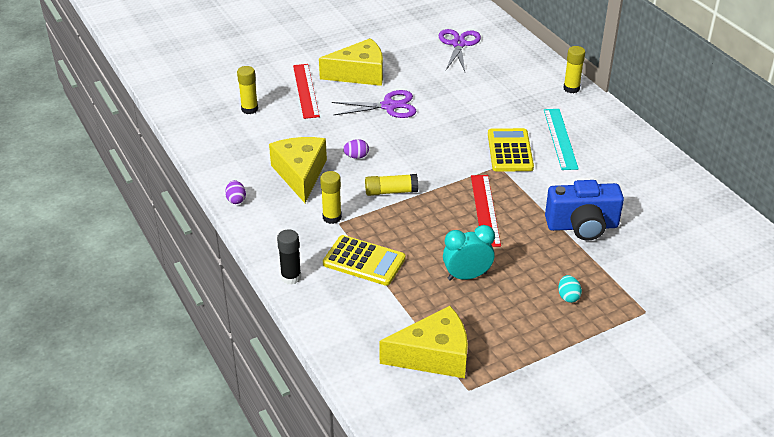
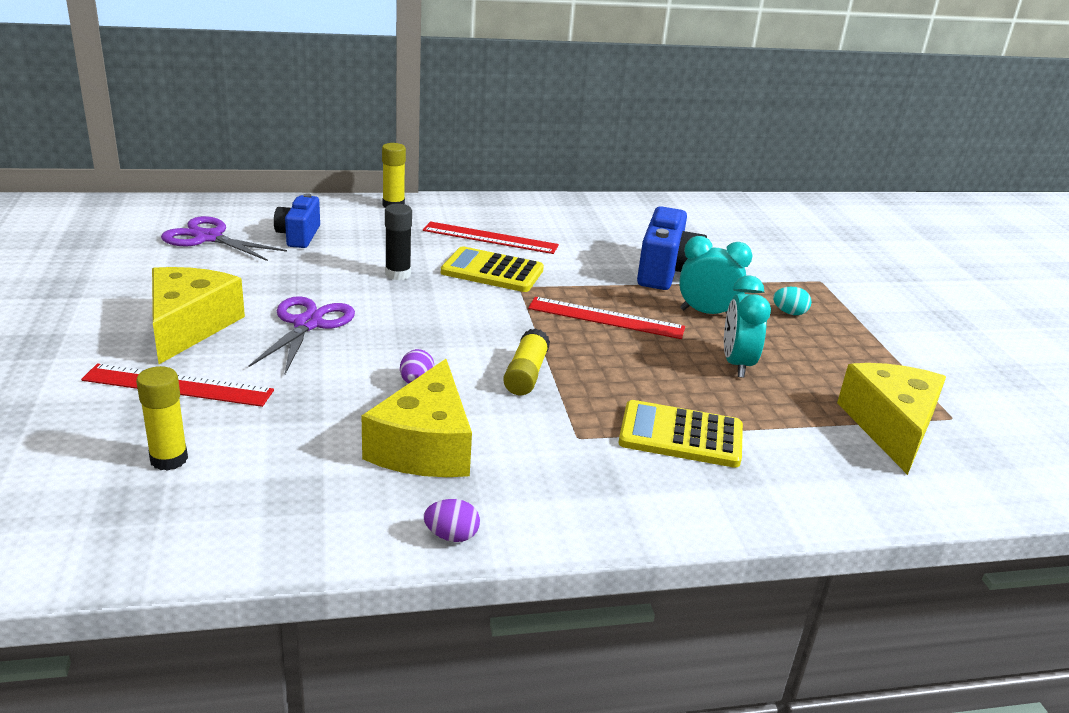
camera: 75 degrees left, 10 degrees down
(291, 277) = (699, 516): black glue stick -> black glue stick (398, 274)
(300, 174) = (424, 445): yellow cheese -> yellow cheese turned 90 degrees counterclockwise
(332, 217) = (561, 440): yellow glue stick -> none
(364, 261) = (681, 436): yellow calculator -> yellow calculator turned 120 degrees counterclockwise
(490, 70) = (299, 236): none -> blue camera
(531, 254) = (706, 313): none -> turquoise clock
(560, 138) = (490, 238): turquoise ruler -> red ruler

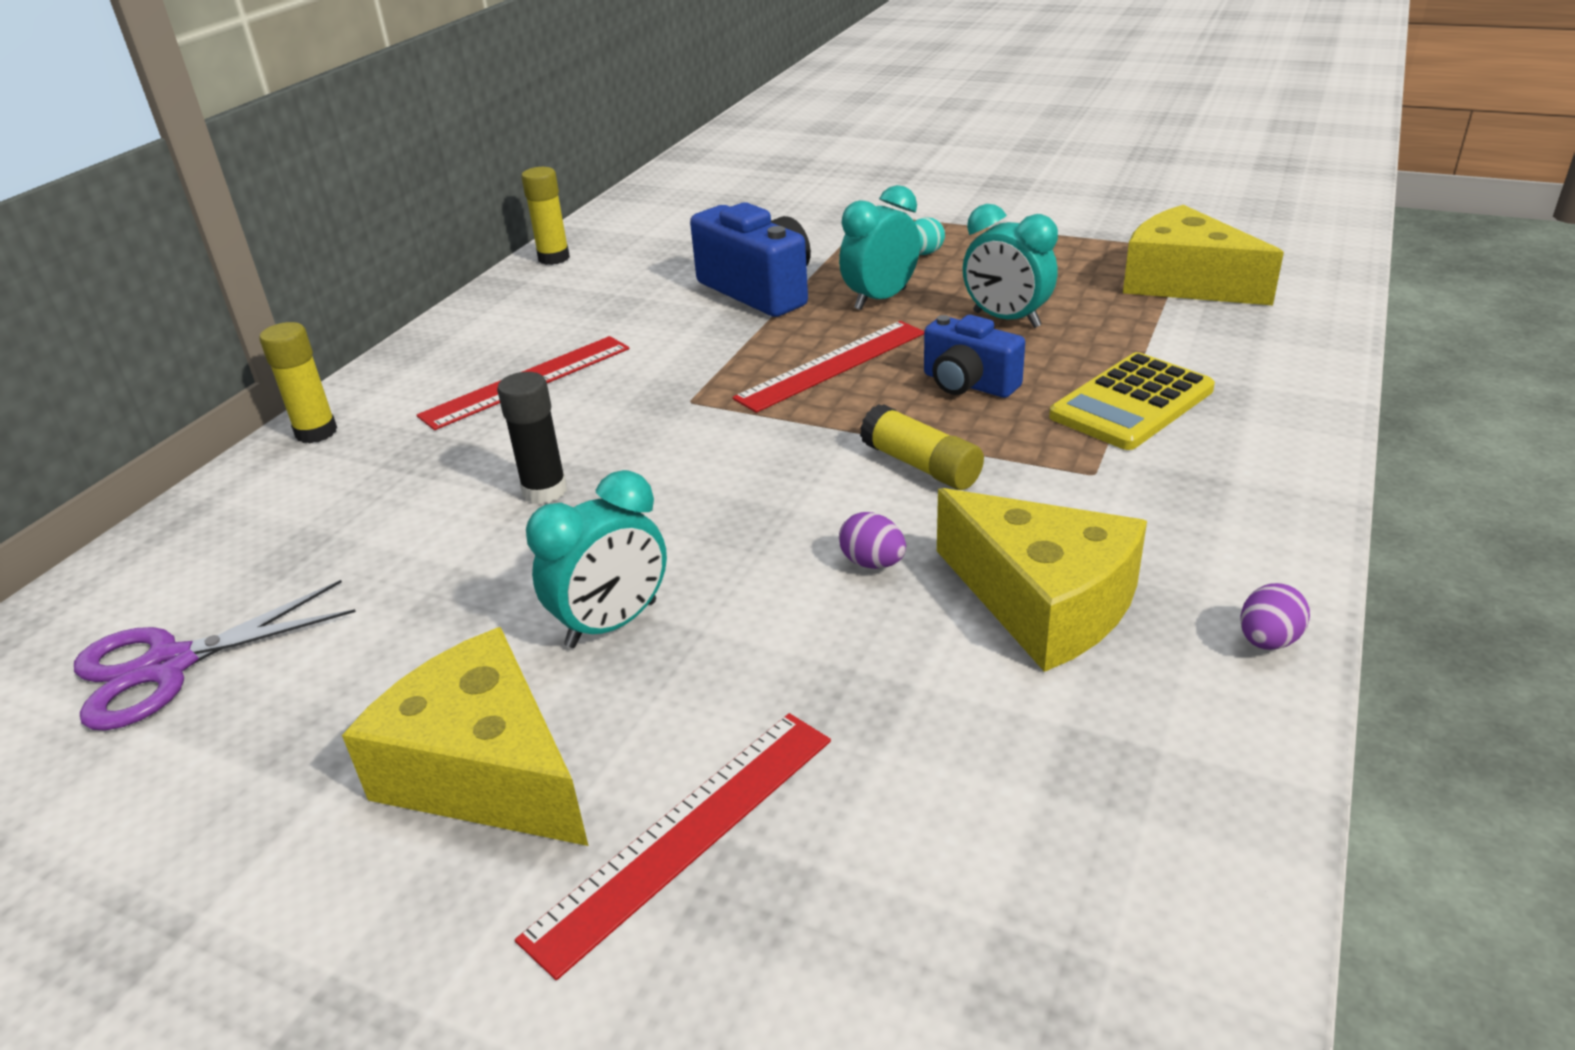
camera: 50 degrees left, 5 degrees up
(169, 459) = (923, 901): yellow glue stick -> yellow glue stick (554, 258)
(299, 236) = (298, 555): blue camera -> blue camera (968, 384)
(307, 324) = (612, 624): purple scissors -> turquoise clock
(492, 271) = (625, 409): yellow calculator -> none

